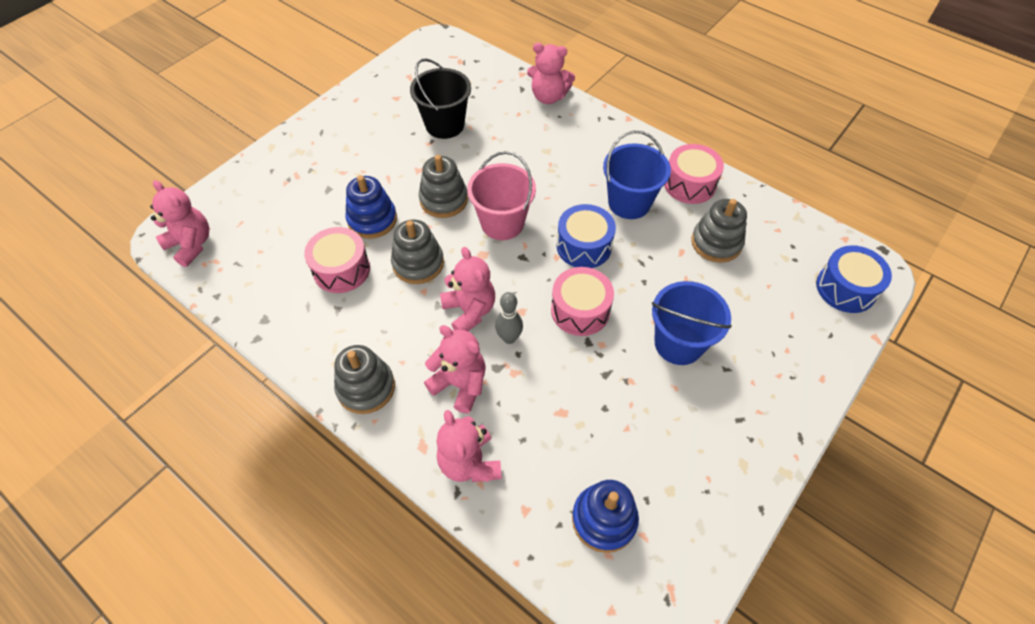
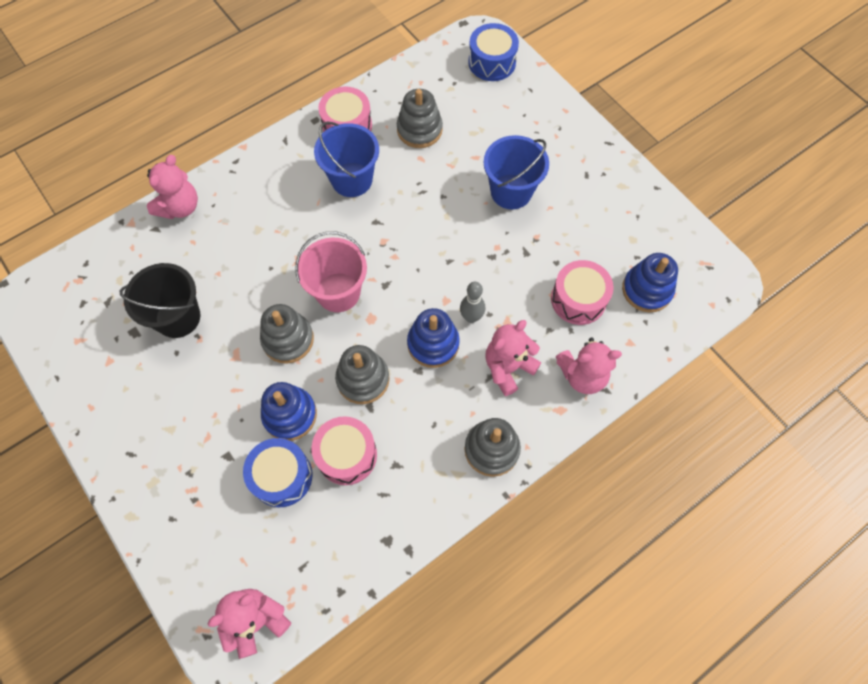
camera: 75 degrees left, 10 degrees up
(469, 311) = (433, 344): pink teddy bear -> blue stacking toy
(580, 310) = (458, 253): pink drum -> pink drum (578, 299)
(584, 246) = (389, 231): blue drum -> blue drum (282, 476)

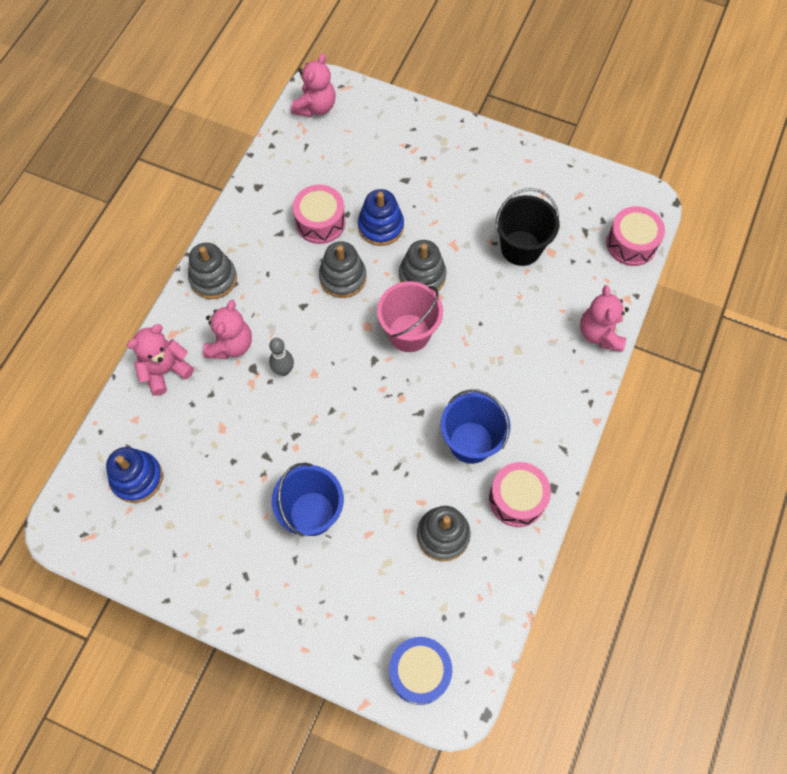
camera: 150 degrees right, 0 degrees up
(282, 476) = (357, 187): blue drum -> none
(433, 344) = (303, 332): blue stacking toy -> none
(578, 299) = (197, 435): pink drum -> pink drum (631, 244)

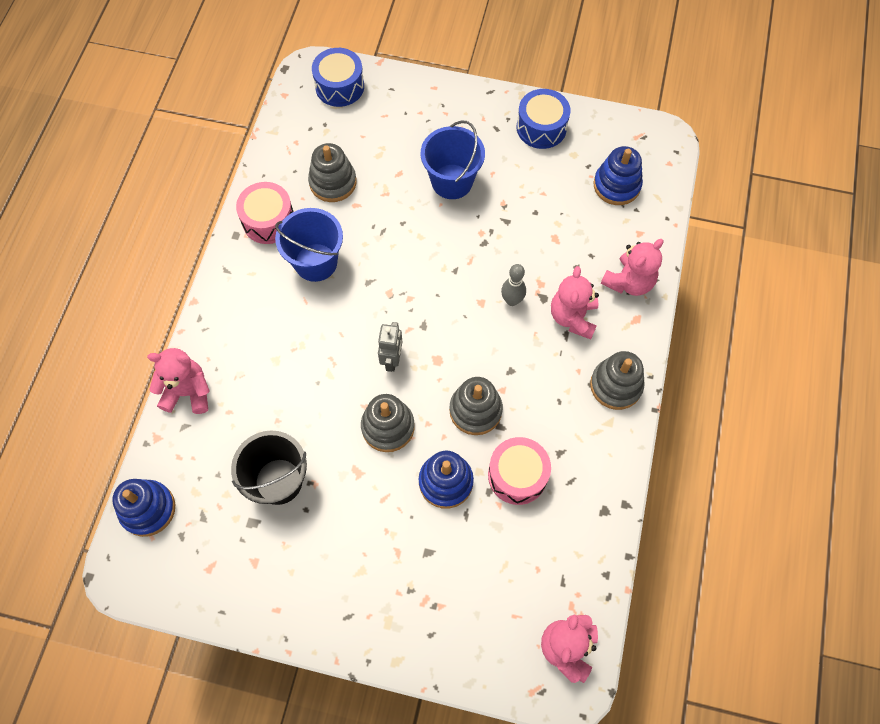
camera: 170 degrees right, 0 degrees up
(194, 567) = (541, 128): none -> blue drum
(409, 333) = (392, 359): pink bucket -> grey robot
(600, 333) = (188, 392): pink teddy bear -> pink teddy bear turned 75 degrees counterclockwise
(631, 244) = (148, 509): pink drum -> blue stacking toy

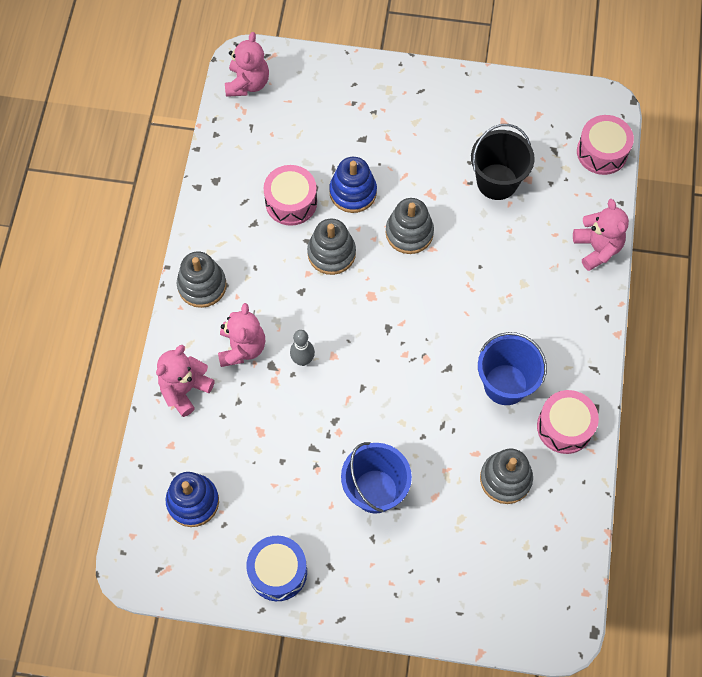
camera: 175 degrees right, 0 degrees up
(148, 509) = (602, 152): blue stacking toy -> pink drum
(188, 392) = (597, 248): pink teddy bear -> pink teddy bear turned 105 degrees counterclockwise
(339, 86) = (522, 611): blue drum -> none
(392, 359) = (414, 293): grey robot -> none

